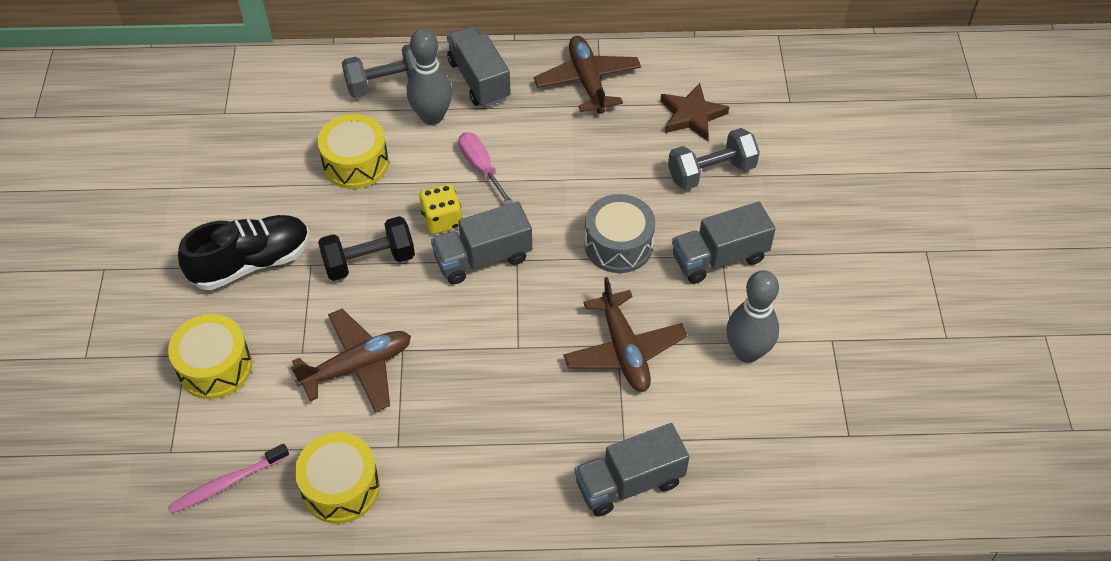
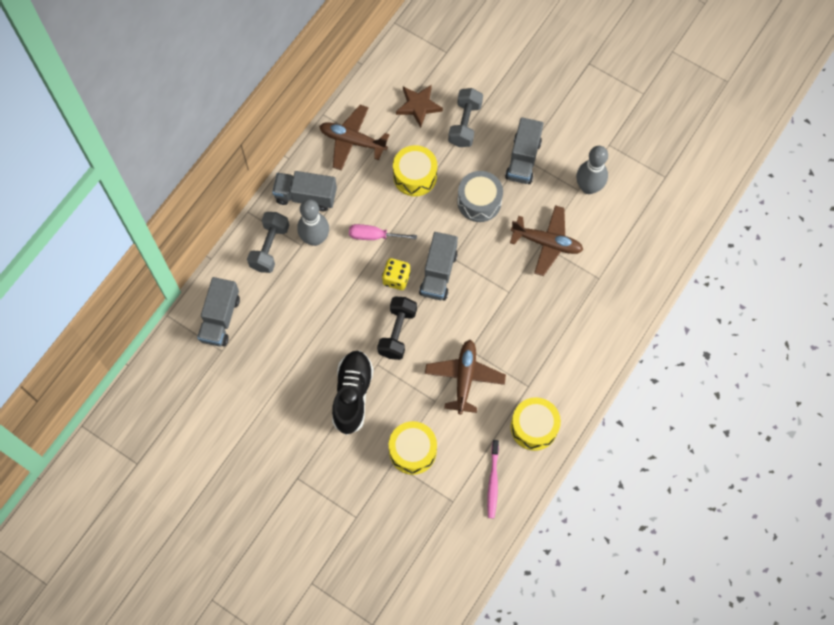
camera: 55 degrees left, 15 degrees up
(355, 163) = (319, 299): yellow drum -> yellow drum (415, 176)
(629, 483) = (623, 291): grey truck -> grey truck (220, 319)

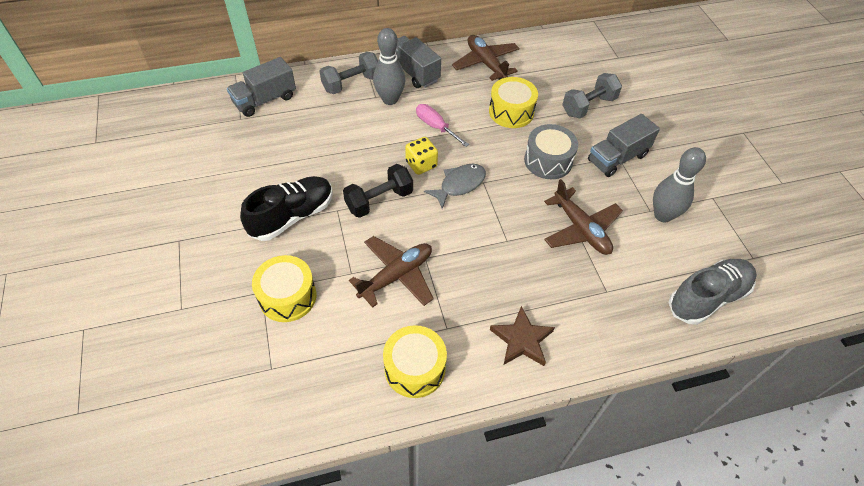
camera: 40 degrees right, 15 degrees down
(418, 106) = (561, 74): brown star -> brown star (522, 340)
(438, 273) = (459, 185): grey truck -> grey fish
(493, 482) = (325, 384): pink toothbrush -> none
(659, 232) = (707, 298): none -> grey shoe

